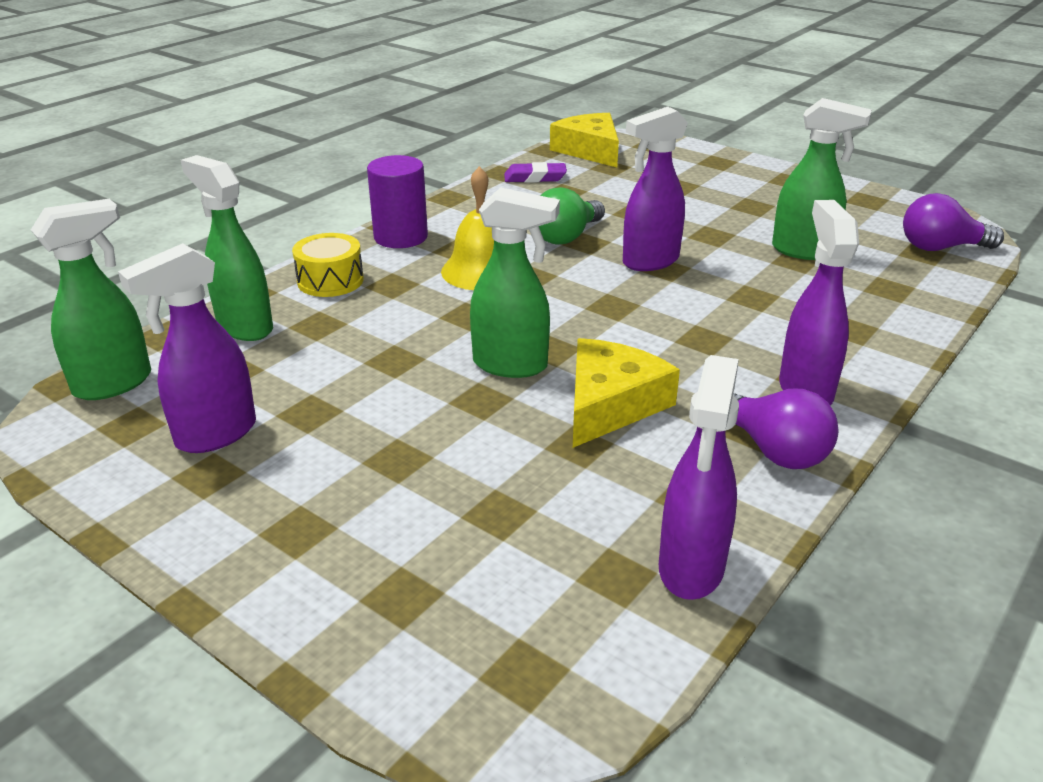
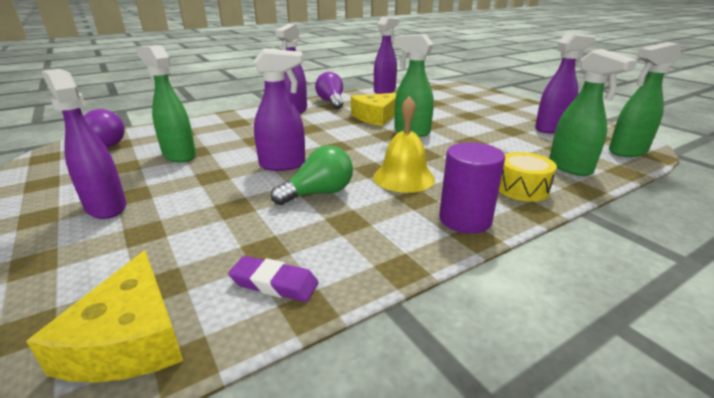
camera: 160 degrees left, 5 degrees down
(751, 193) = (106, 207): none -> purple spray bottle

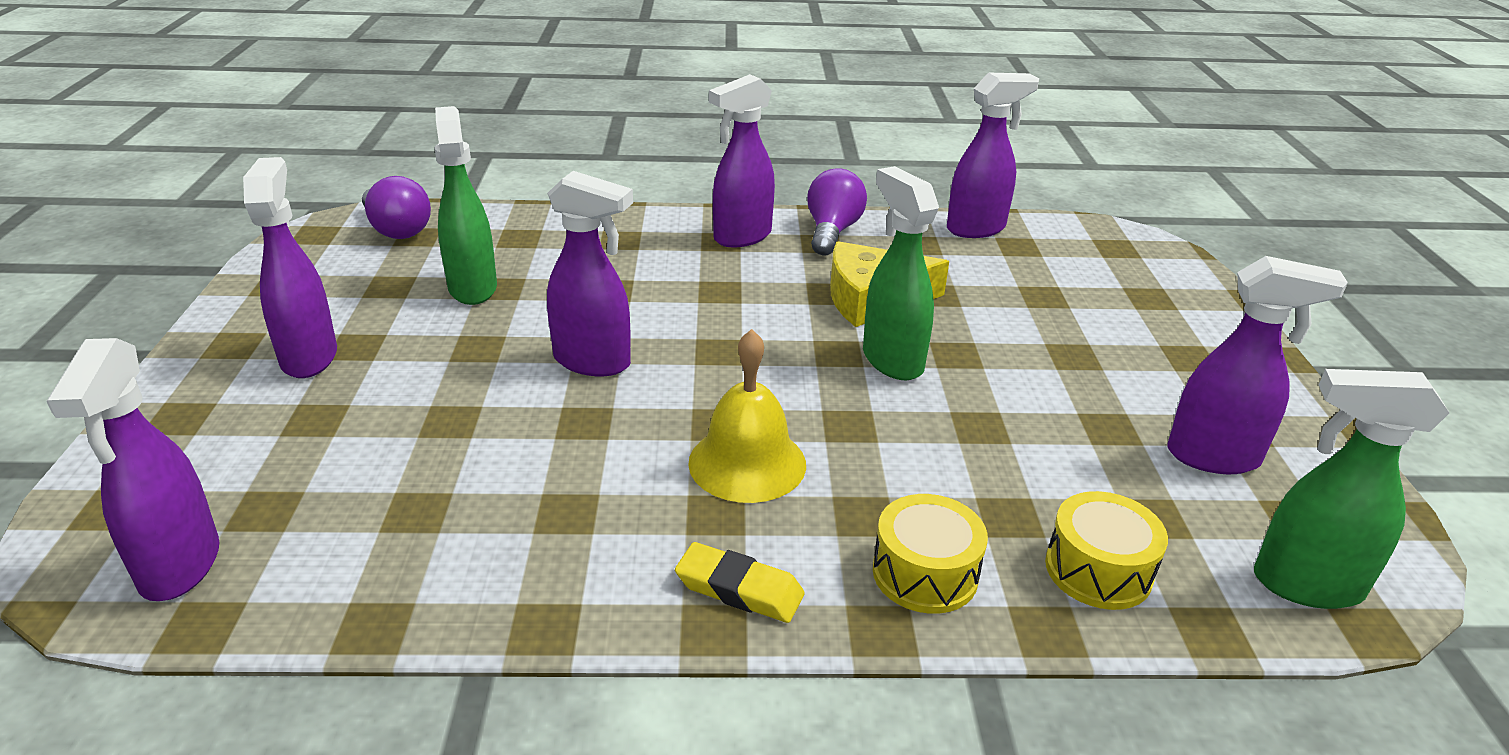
camera: 30 degrees right, 5 degrees up
(129, 339) = (180, 567): yellow cheese -> purple spray bottle
(274, 283) = (375, 569): purple eraser -> none
(319, 193) = (583, 442): green light bulb -> none
(465, 219) = (739, 589): purple cylinder -> yellow eraser
(570, 168) = (1098, 570): green spray bottle -> yellow drum

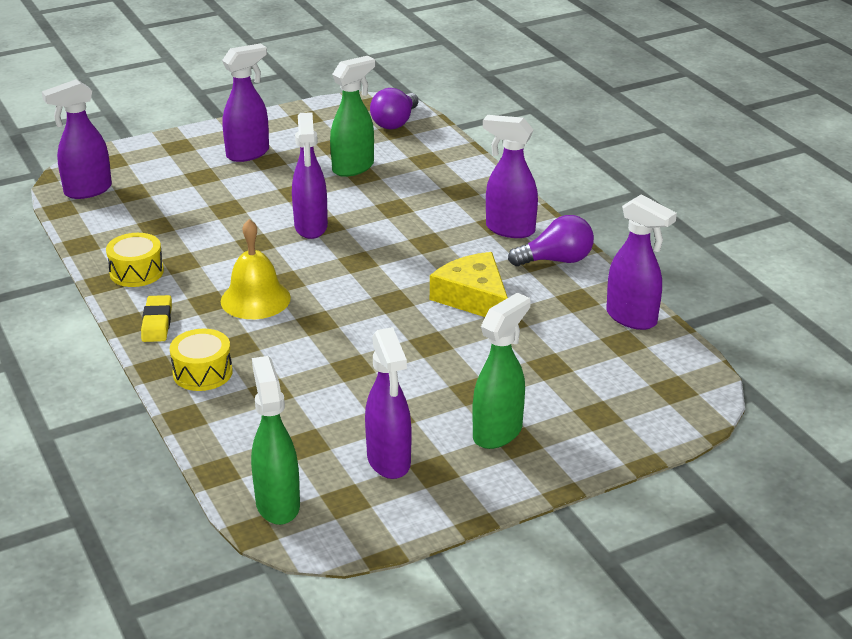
camera: 65 degrees right, 0 degrees up
(891, 360) = (400, 321): green spray bottle -> green spray bottle (498, 432)
(1098, 570) = (242, 428): yellow drum -> yellow drum (136, 272)

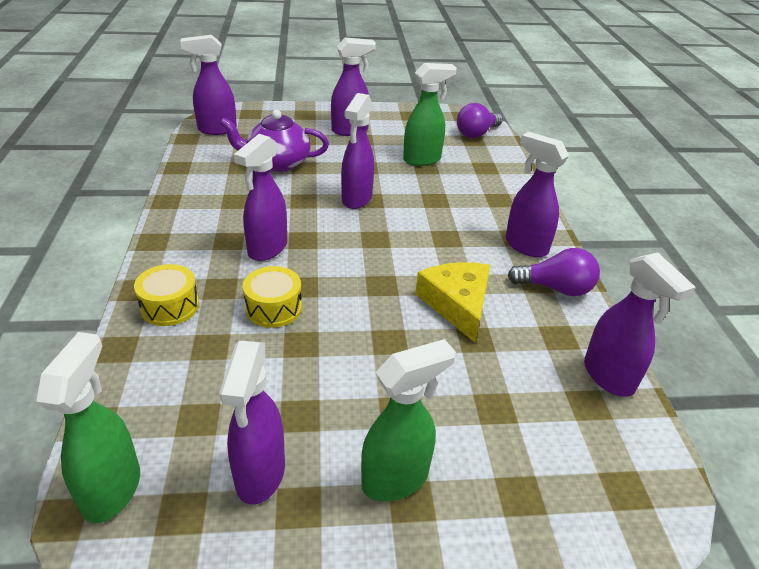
camera: 20 degrees right, 5 degrees up
(136, 272) = (196, 199): yellow drum -> yellow drum (273, 308)
(157, 323) = (174, 247): yellow eraser -> none
(193, 211) = (277, 163): none -> purple teapot
(255, 299) = (267, 249): yellow bell -> purple spray bottle

